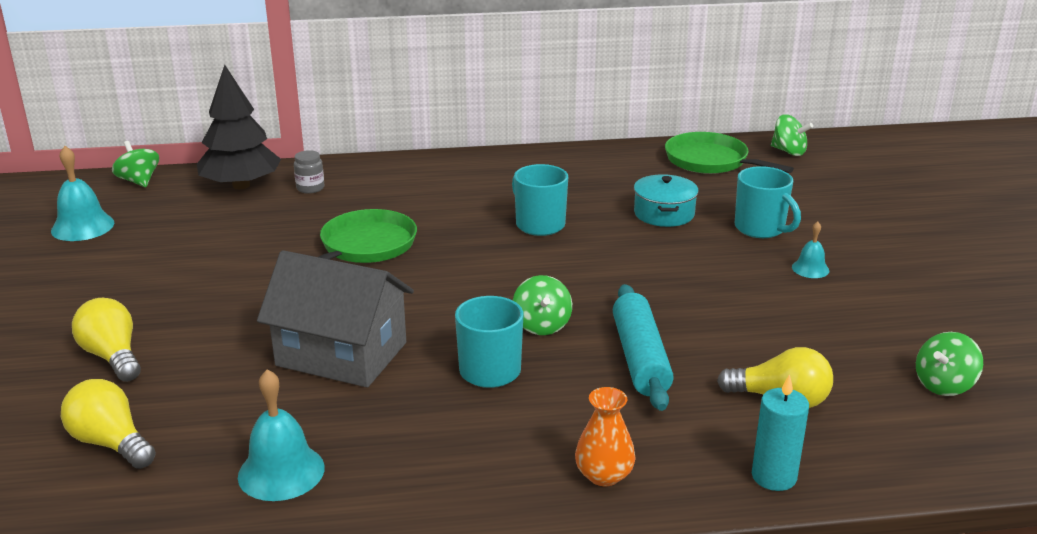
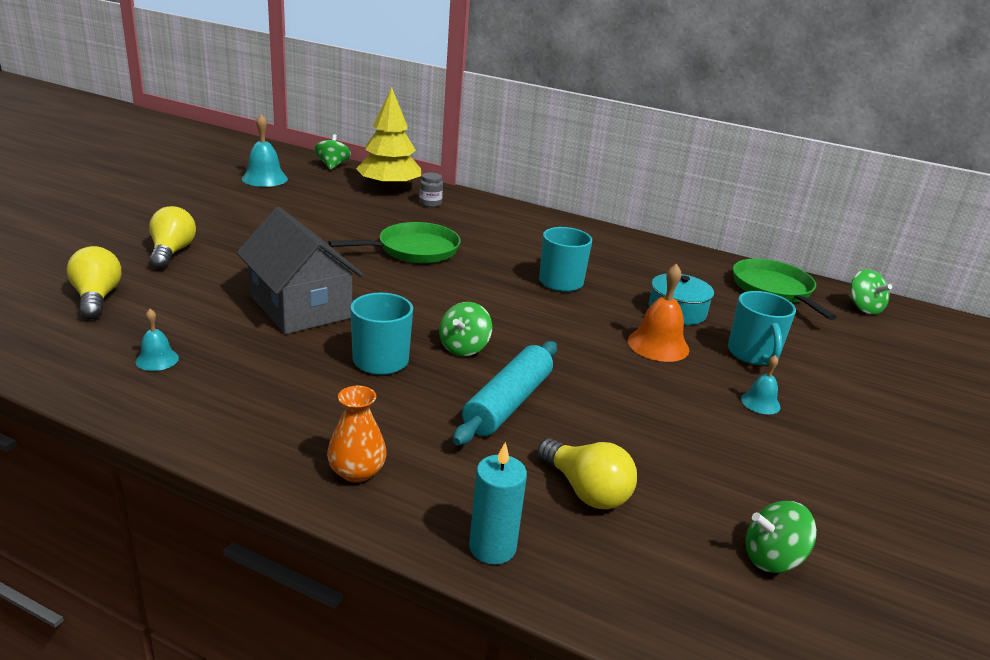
camera: 30 degrees right, 0 degrees up
(241, 185) = (389, 188): black tree -> yellow tree
(281, 472) = (157, 359): turquoise bell -> turquoise bell, size x0.57
(686, 251) = (658, 345): none -> orange bell

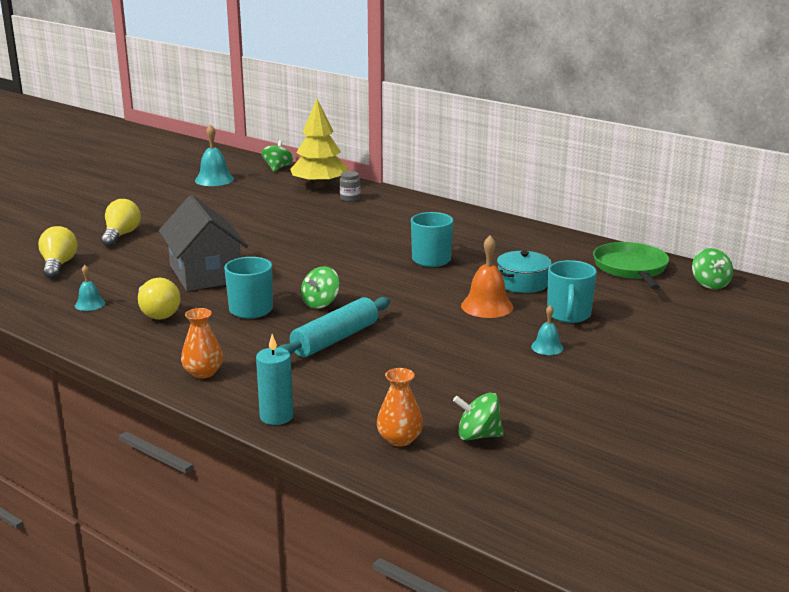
camera: 15 degrees right, 5 degrees down
(414, 250) = (316, 234): green pan -> none
(586, 490) = (363, 391): yellow light bulb -> yellow light bulb (157, 313)
(678, 575) = (399, 439): none -> orange vase

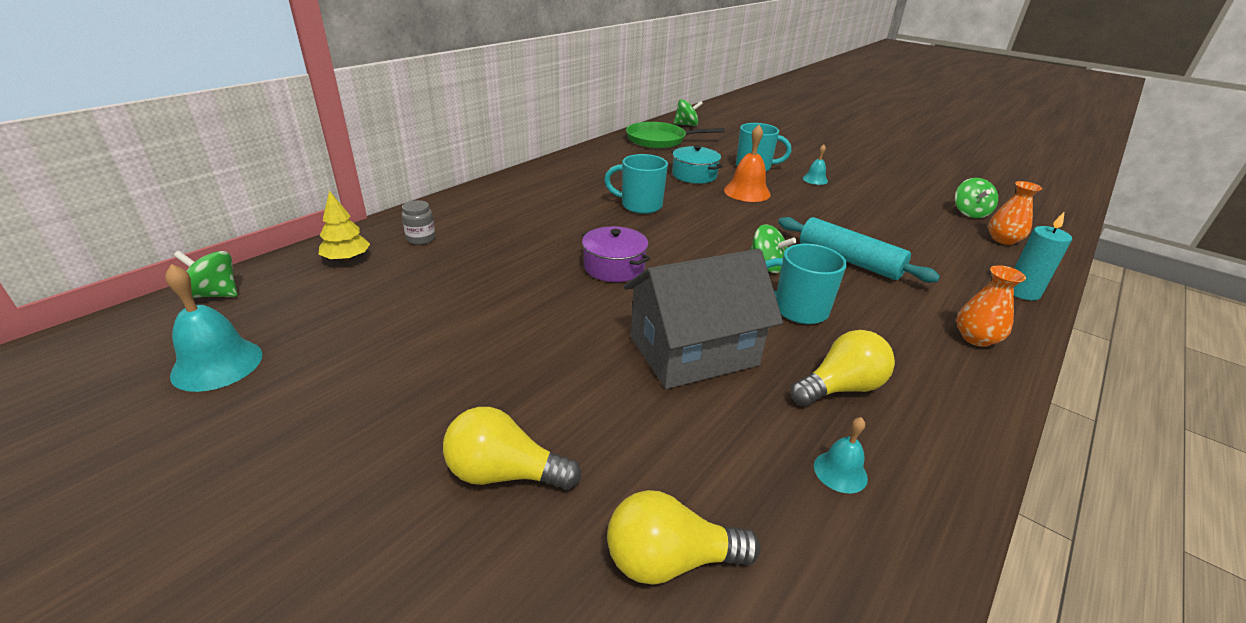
camera: 90 degrees left, 10 degrees up
(315, 252) = (614, 267): none -> purple pot
(319, 186) = (347, 259): yellow tree -> yellow tree, size x0.53

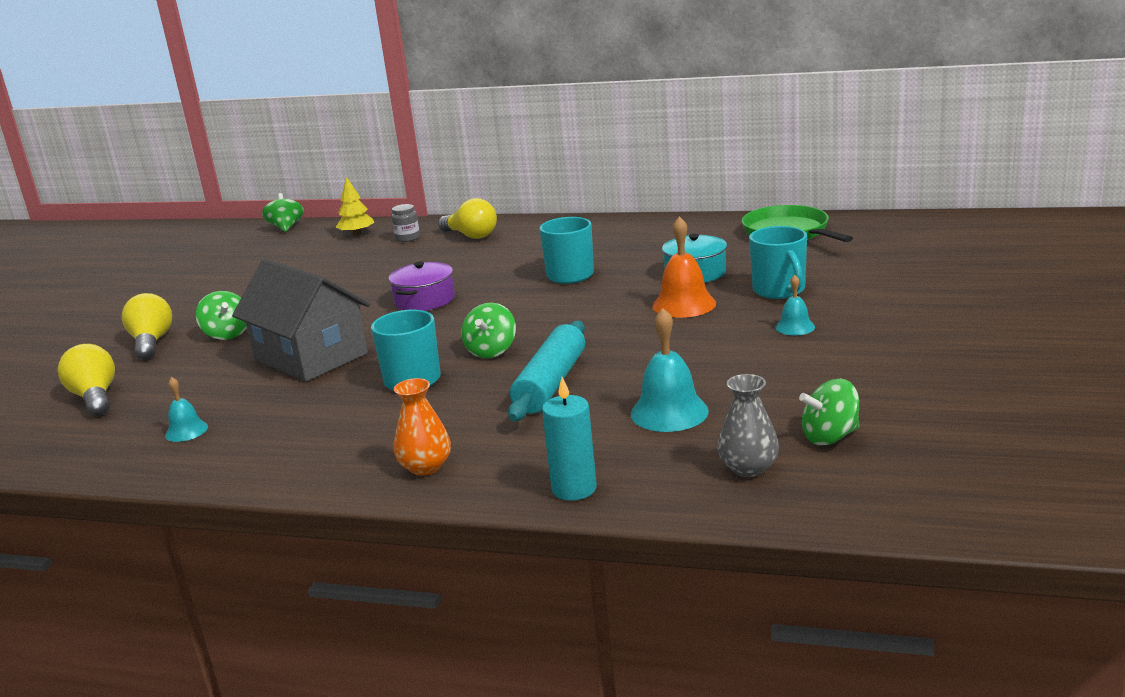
camera: 70 degrees right, 10 degrees down
(217, 364) = (217, 256): turquoise bell -> turquoise bell (669, 412)
(686, 125) = (881, 227): green spinning top -> green spinning top (227, 334)
(840, 388) = (292, 416): yellow light bulb -> yellow light bulb (471, 236)
(1003, 240) = (748, 468): orange vase -> grey vase

